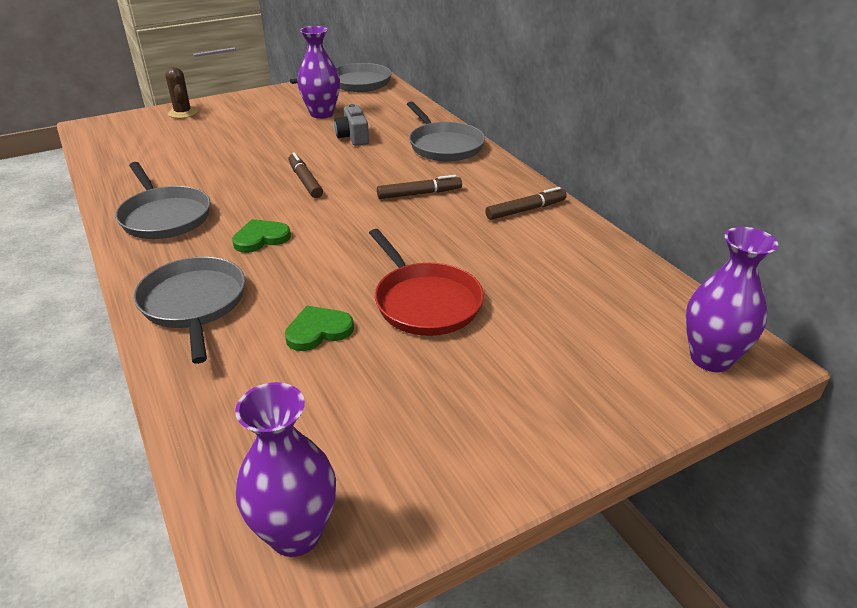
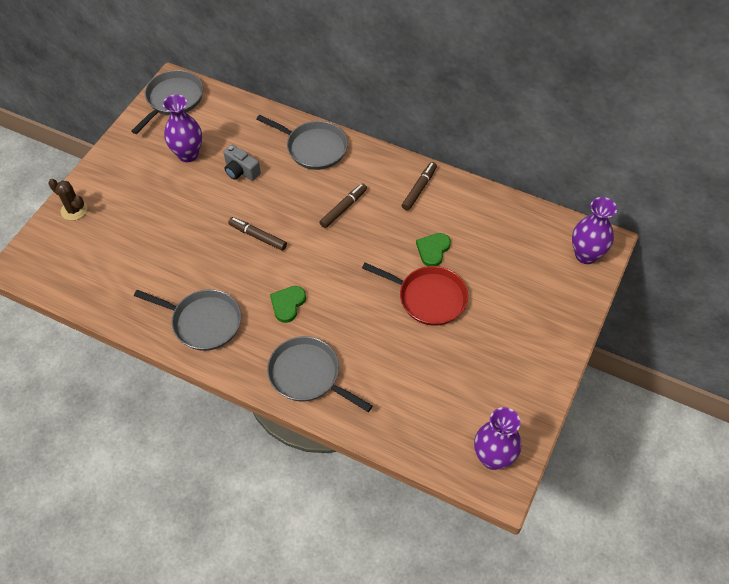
camera: 35 degrees left, 20 degrees up
(318, 331) = (394, 351): green heart -> green heart (433, 250)

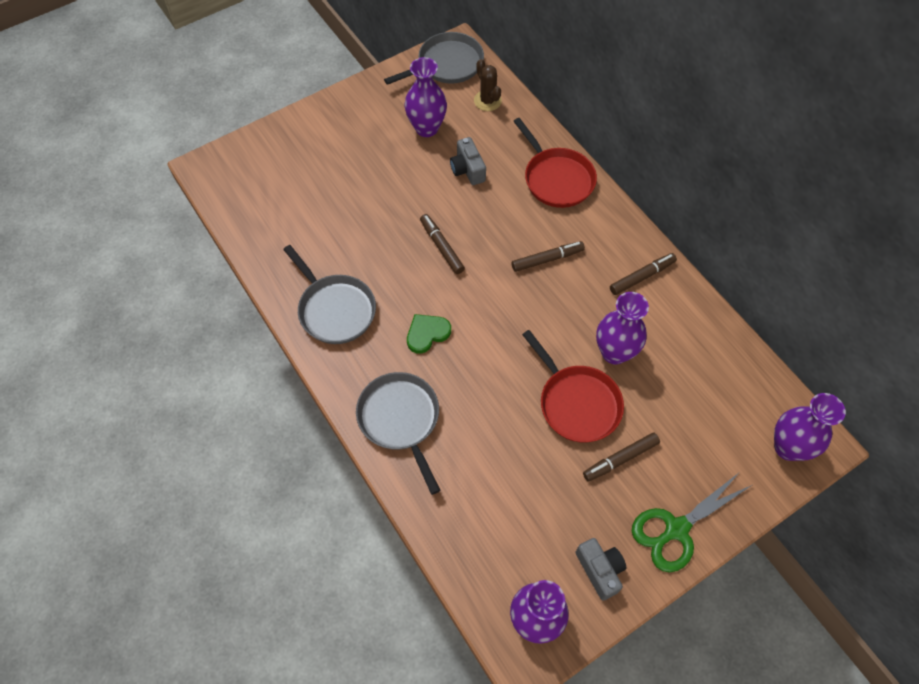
camera: 30 degrees right, 5 degrees up
(74, 210) = (287, 136): brown cactus -> brown cactus (487, 101)
(314, 148) = (557, 179): grey pan -> red pan
(433, 250) = (614, 352): green heart -> purple vase
(482, 320) = (620, 459): none -> brown marker
(515, 400) = (600, 570): none -> grey camera
(548, 346) = (676, 529): none -> green scissors

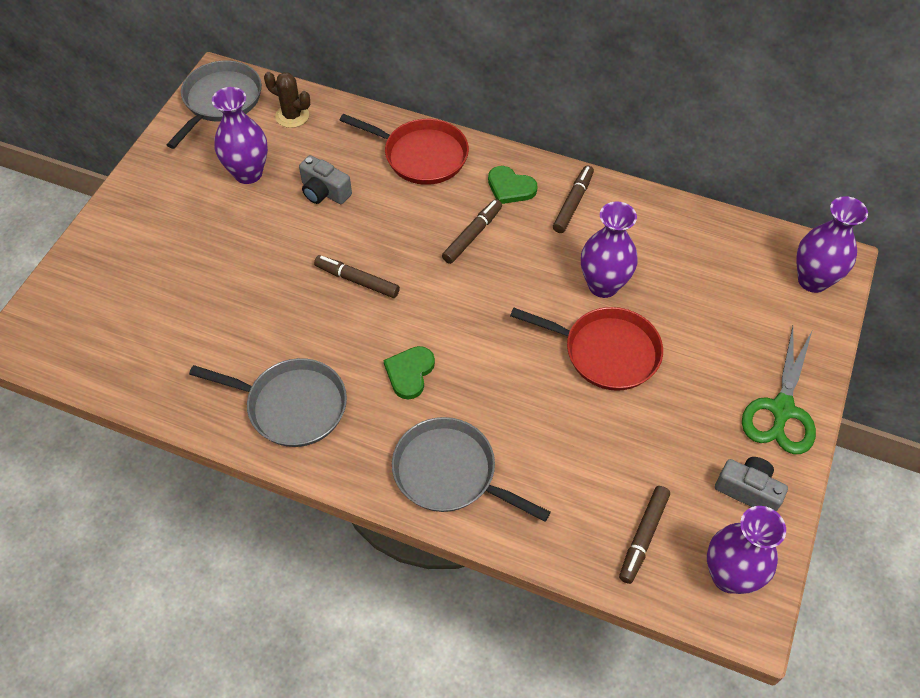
camera: 35 degrees left, 5 degrees down
(603, 238) = (510, 187): none -> green heart
(620, 459) = (685, 378): brown marker -> brown marker (643, 537)

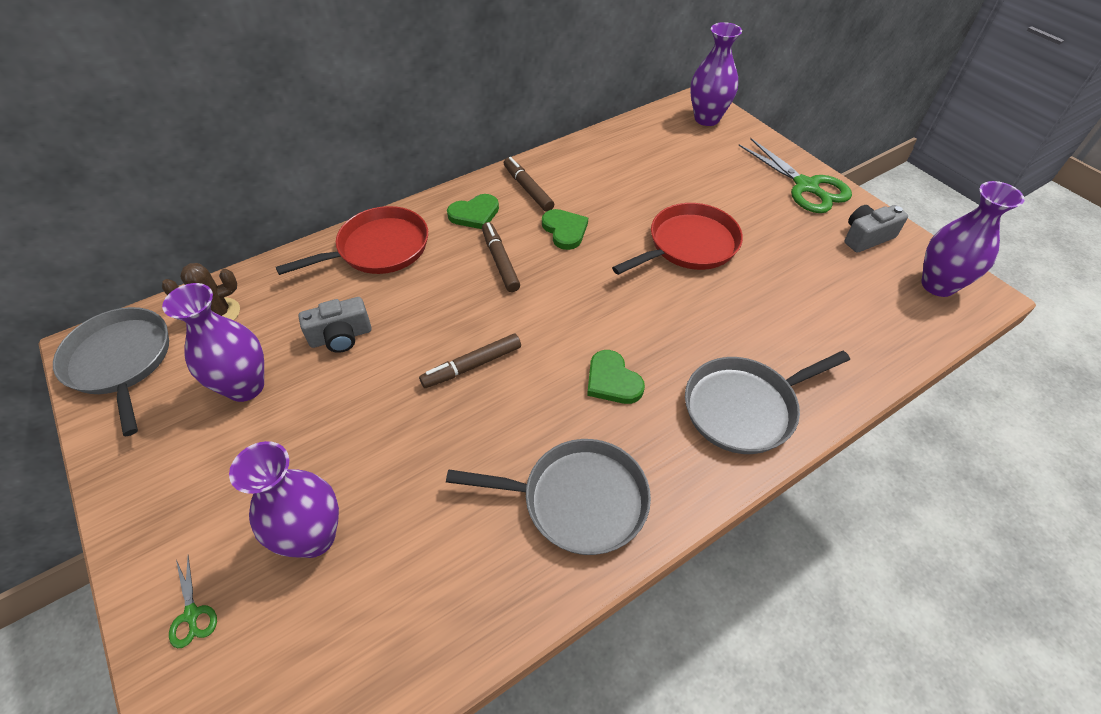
camera: 55 degrees left, 5 degrees down
(95, 261) = (192, 614): none -> green scissors
(292, 406) = (578, 500): grey pan -> grey pan turned 45 degrees clockwise
(545, 256) = (565, 230): none -> green heart
(603, 285) = (623, 214): purple vase -> purple vase (314, 537)
(643, 537) = (879, 314): brown marker -> none

